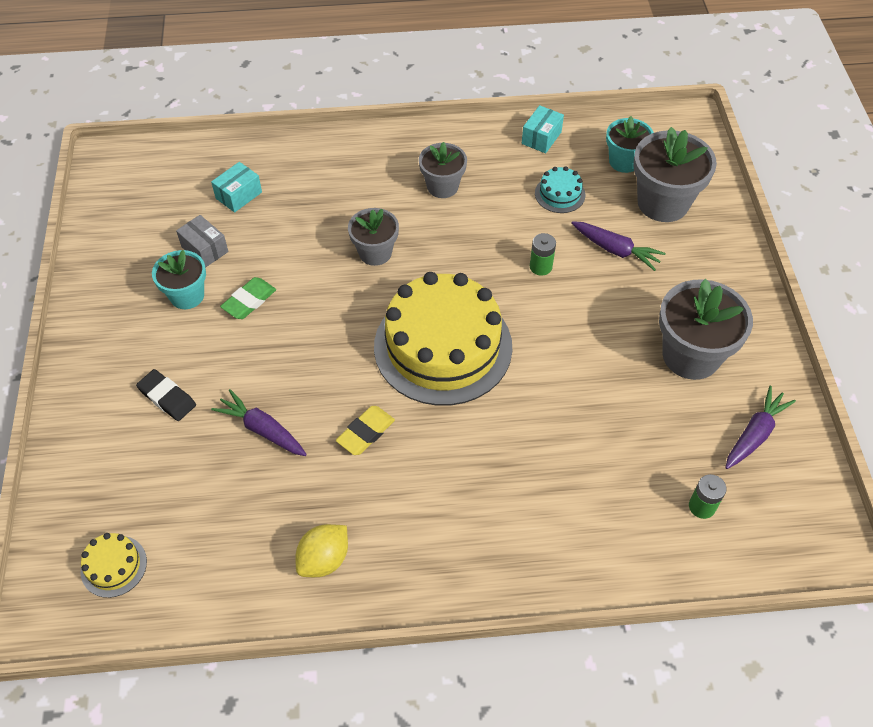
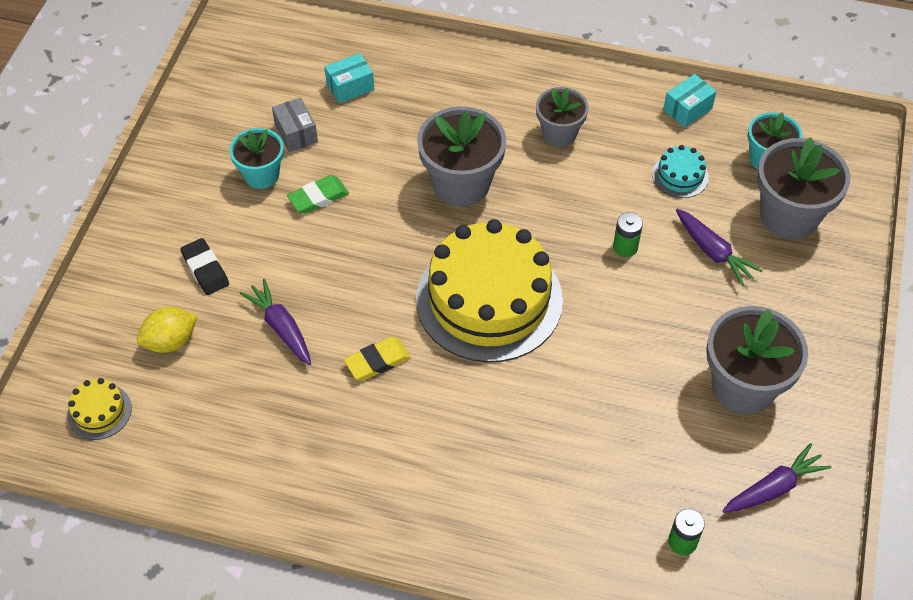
camera: 20 degrees right, 0 degrees up
(324, 559) = (289, 469): yellow lemon -> yellow lemon (170, 341)
(375, 253) = (461, 184): grey flower pot -> grey flower pot, size x1.62

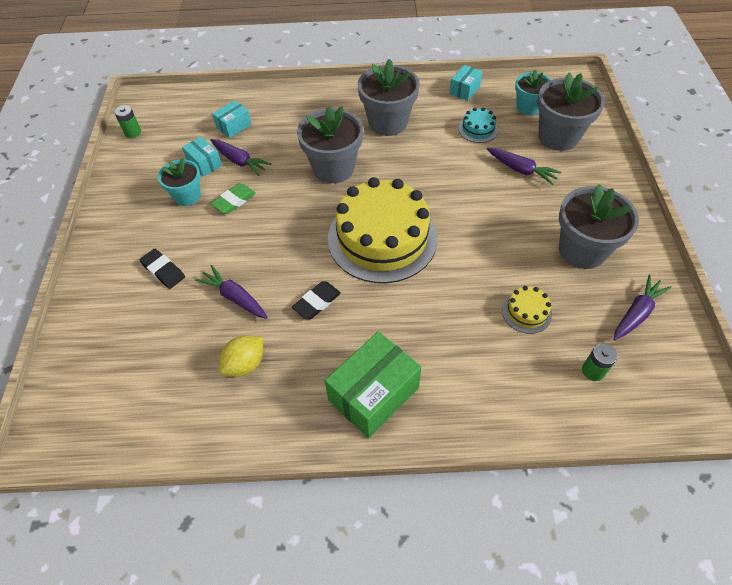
camera: 15 degrees left, 0 degrees up
(99, 411) = (104, 401): yellow cake -> yellow cake (526, 312)
(170, 341) = (150, 330): yellow lemon -> yellow lemon (245, 364)
(296, 133) = (204, 163): grey box -> turquoise box
(342, 142) = (240, 161): none -> purple carrot
(377, 361) = (317, 302): yellow eraser -> black eraser
(406, 492) = (373, 394): none -> green box
(559, 134) = (388, 122): grey flower pot -> grey flower pot, size x1.62
(625, 247) = (461, 181): green battery -> green battery (133, 132)

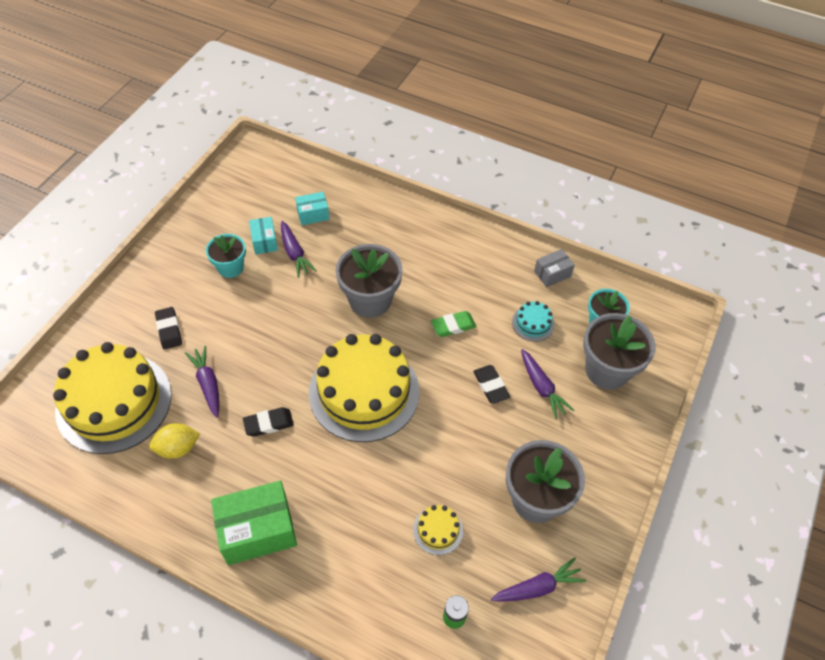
camera: 25 degrees right, 0 degrees up
(133, 132) = (226, 181): green battery -> none
(151, 357) = (114, 402): none -> yellow cake
(234, 201) = (265, 291): green eraser -> green eraser (453, 326)
(388, 122) = (452, 275): grey flower pot -> none
(464, 90) = (552, 274): turquoise box -> grey box
(481, 186) = (491, 386): none -> black eraser

